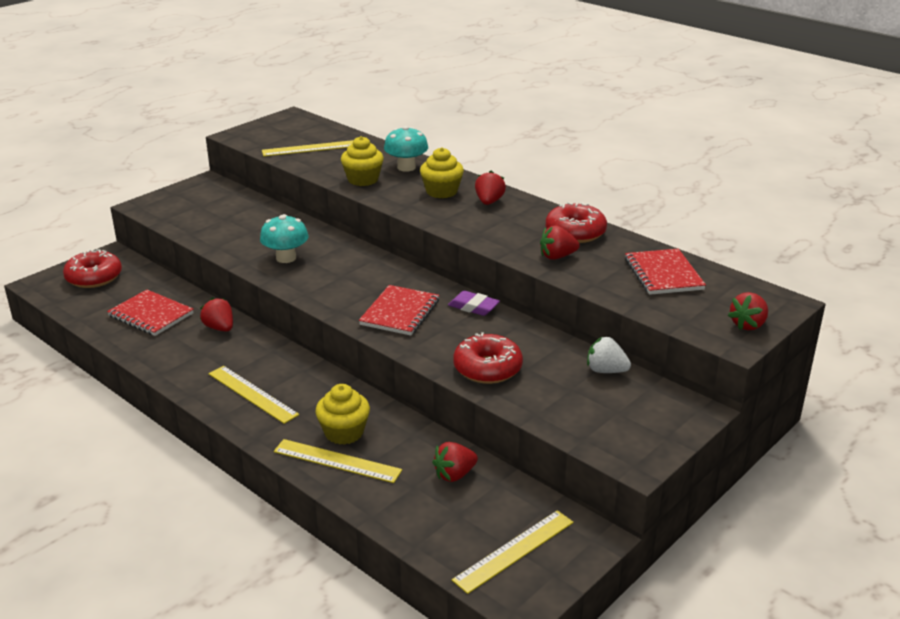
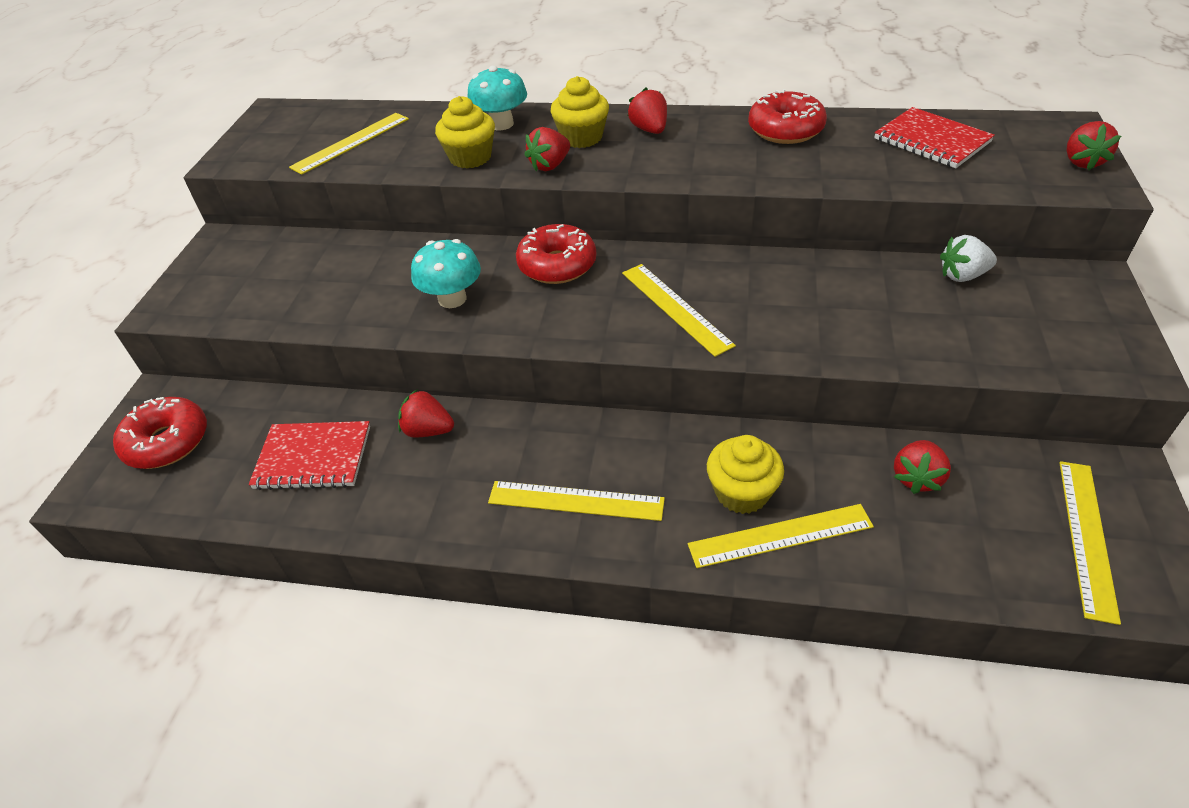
camera: 30 degrees left, 15 degrees up
(400, 312) = (675, 308): red notebook -> yellow ruler
(473, 307) = (742, 264): purple eraser -> none
(487, 368) = (855, 331): red donut -> red donut (557, 265)
(557, 256) = (809, 164): red strawberry -> red strawberry (550, 165)

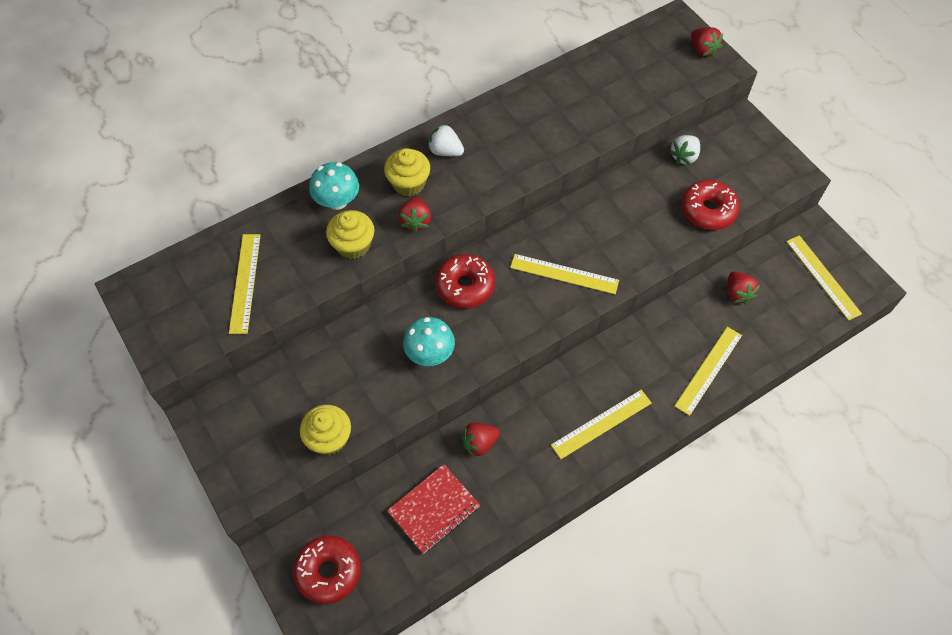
camera: 45 degrees left, 15 degrees up
(649, 130) = (445, 151): red strawberry -> white strawberry
(741, 492) = (672, 359): yellow cupcake -> yellow cupcake (329, 438)
(785, 130) = (528, 105): red donut -> red donut (708, 210)
(931, 141) = (617, 72): red notebook -> none

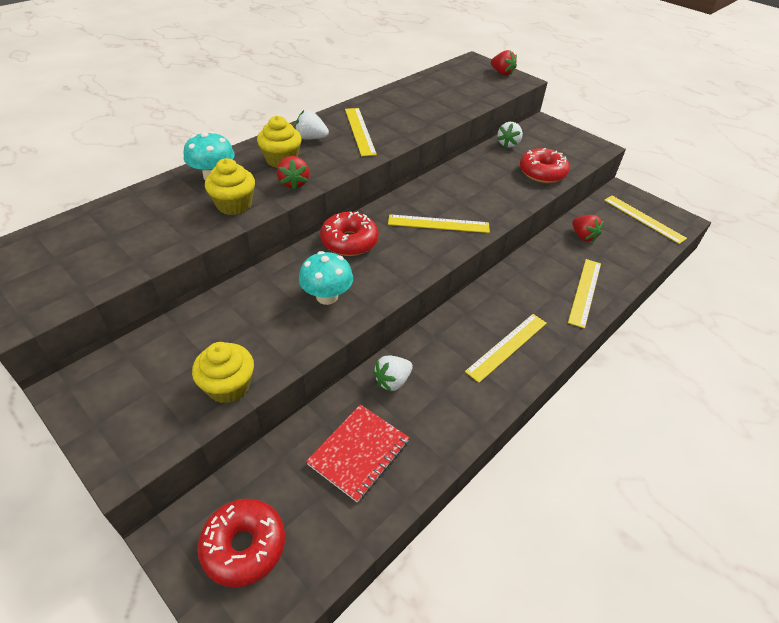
camera: 15 degrees left, 15 degrees down
(245, 282) = (118, 243): yellow ruler -> yellow ruler (359, 131)
(479, 443) = (392, 381): red strawberry -> white strawberry

